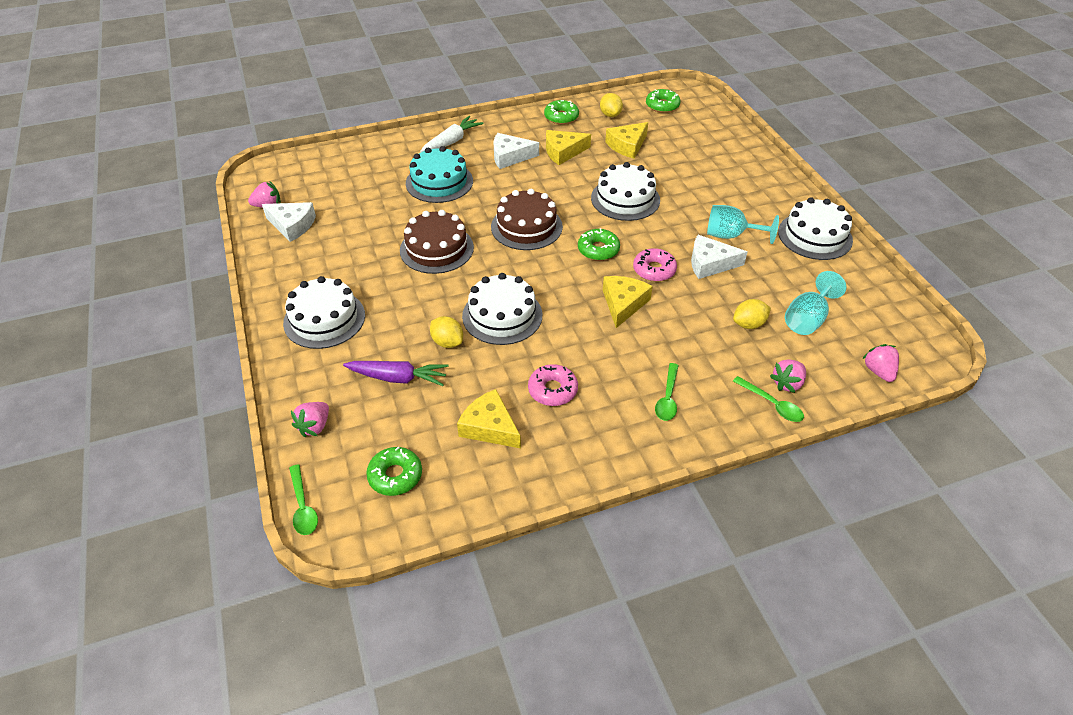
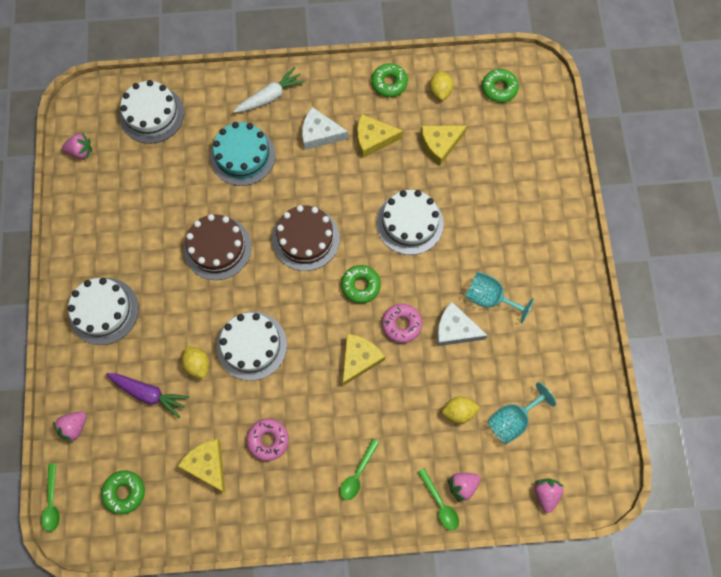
camera: 15 degrees right, 25 degrees up
(292, 225) = (98, 184): white cheese -> none
(815, 236) = (568, 318): white cake -> white cake (152, 114)

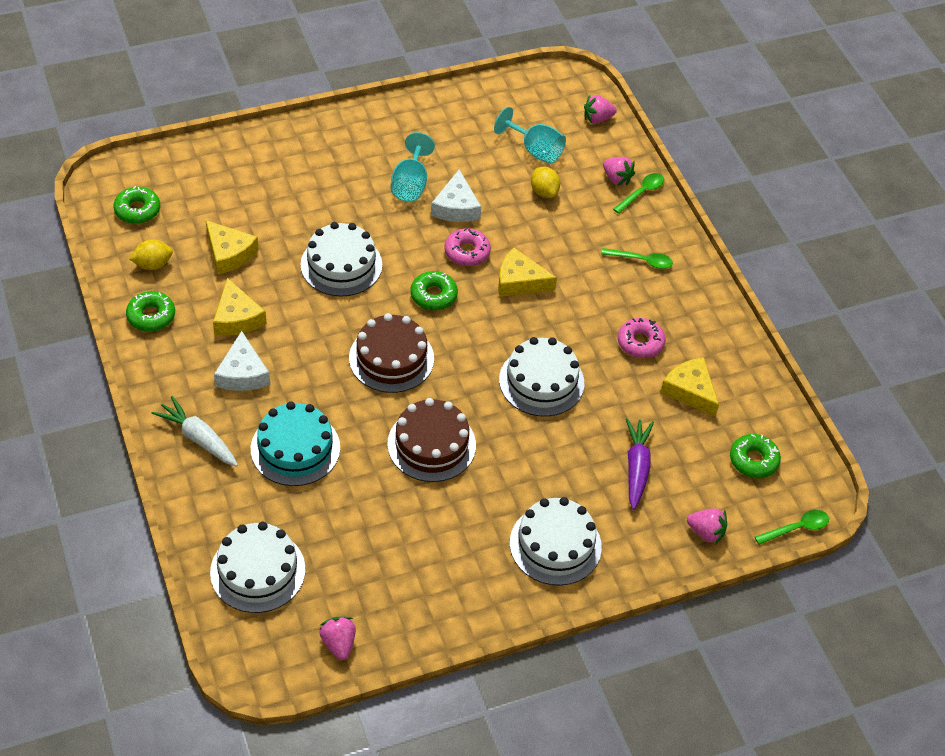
camera: 110 degrees left, 20 degrees down
(198, 364) = (583, 428): yellow lemon -> none
(207, 465) = (690, 391): yellow cheese -> yellow cheese turned 105 degrees clockwise

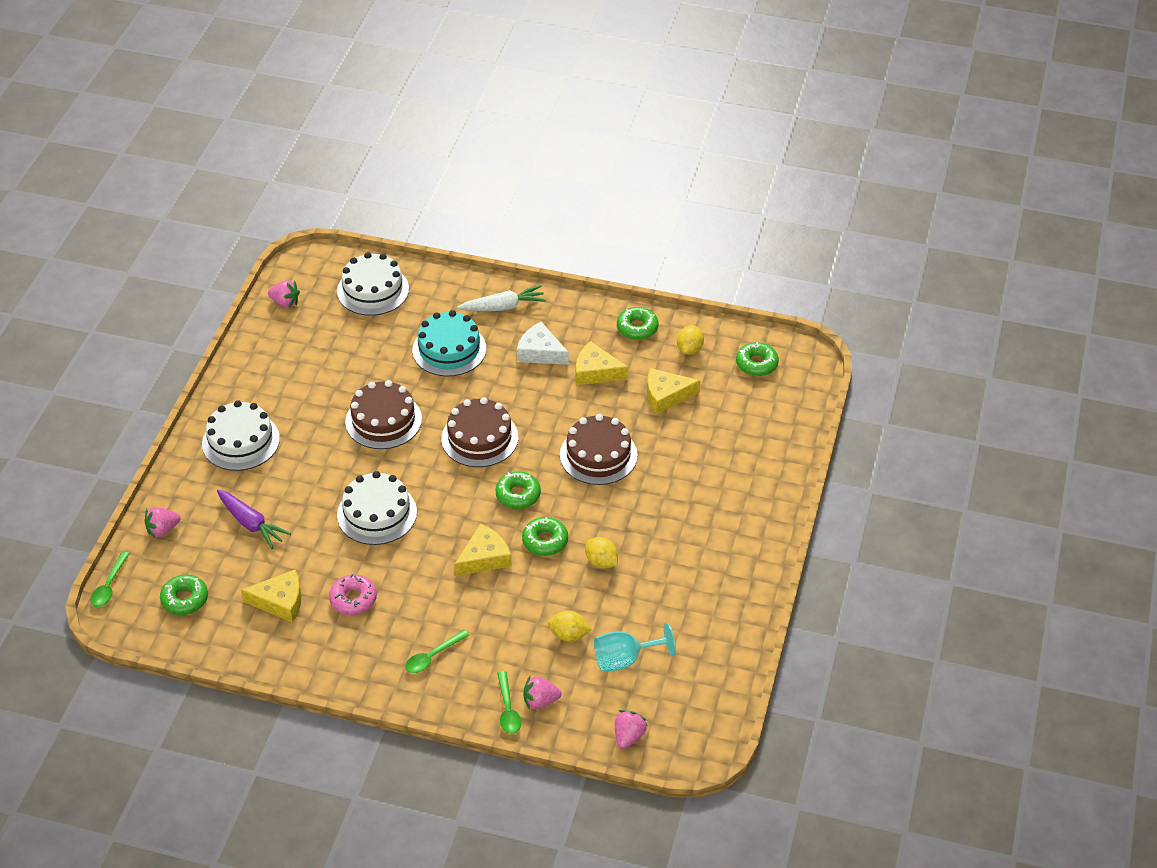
camera: 130 degrees right, 5 degrees down
(341, 265) = (598, 455): white cake -> brown cake
(410, 184) = (653, 545): turquoise goblet -> none
(456, 207) = (601, 562): white cheese -> yellow lemon
(467, 252) = (545, 541): pink donut -> green donut

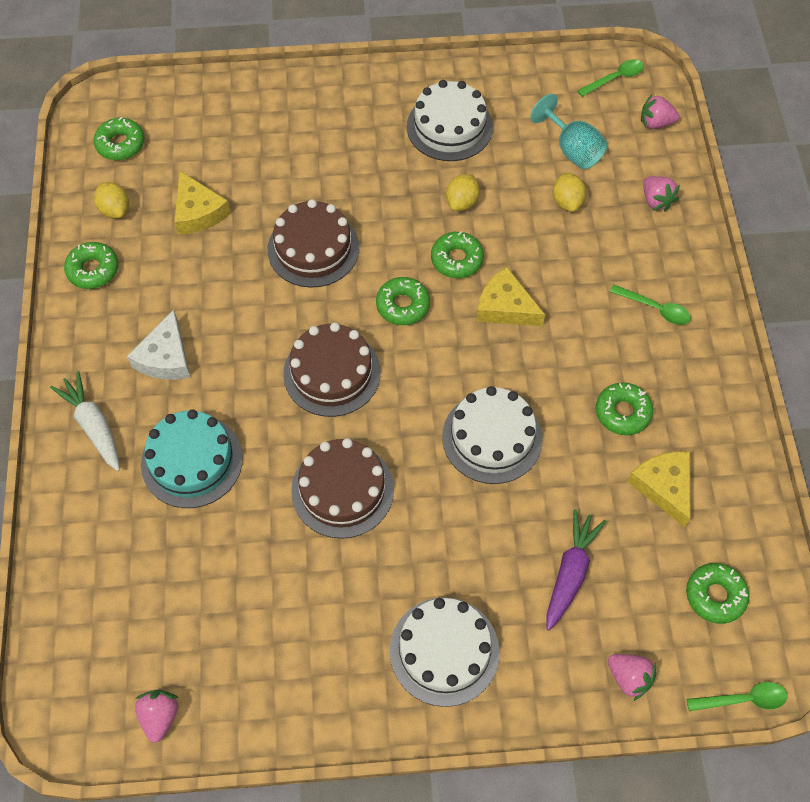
camera: 110 degrees left, 15 degrees up
(353, 599) = (622, 412): pink donut -> green donut
(373, 290) = (102, 603): white cake -> white cake (449, 127)
(508, 710) = (680, 223): green spoon -> green spoon (615, 78)
(596, 372) = (181, 290): yellow cheese -> none
(689, 349) = (115, 210): yellow lemon -> yellow lemon turned 60 degrees clockwise

